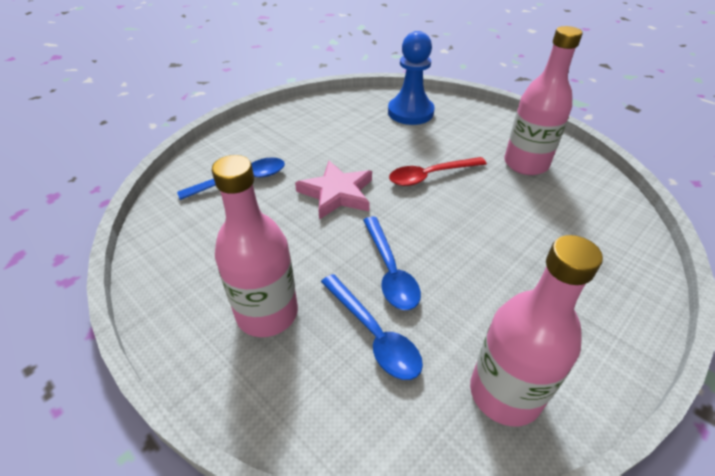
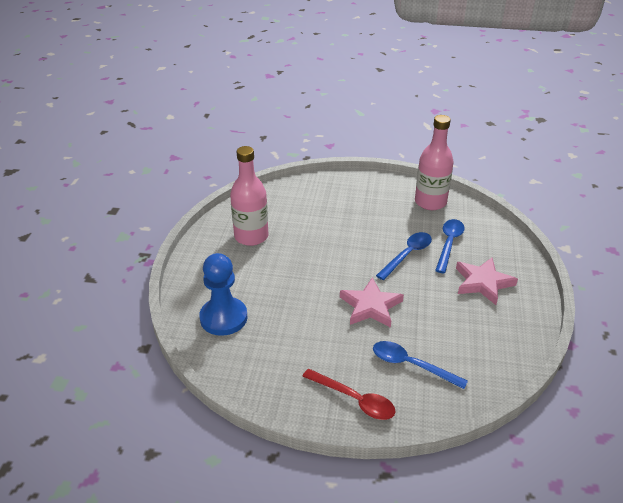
camera: 125 degrees left, 5 degrees down
(267, 313) = (483, 283): pink bottle -> pink star
(430, 176) = (307, 272): red spoon -> red spoon (354, 400)

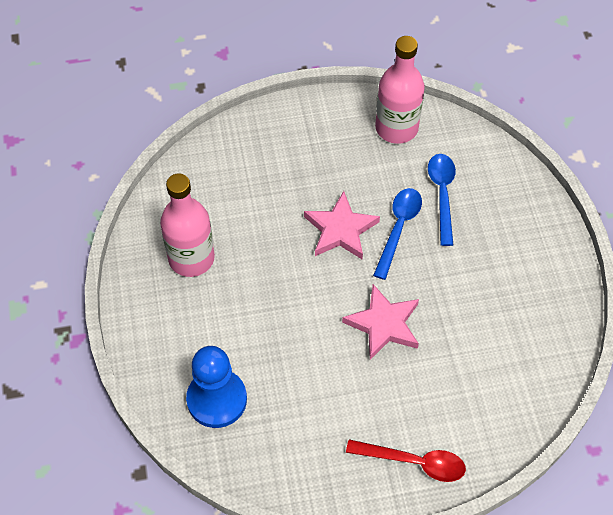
camera: 20 degrees left, 20 degrees up
(411, 365) = (458, 394): blue spoon -> none
(483, 283) = (500, 245): pink star -> pink star (340, 230)

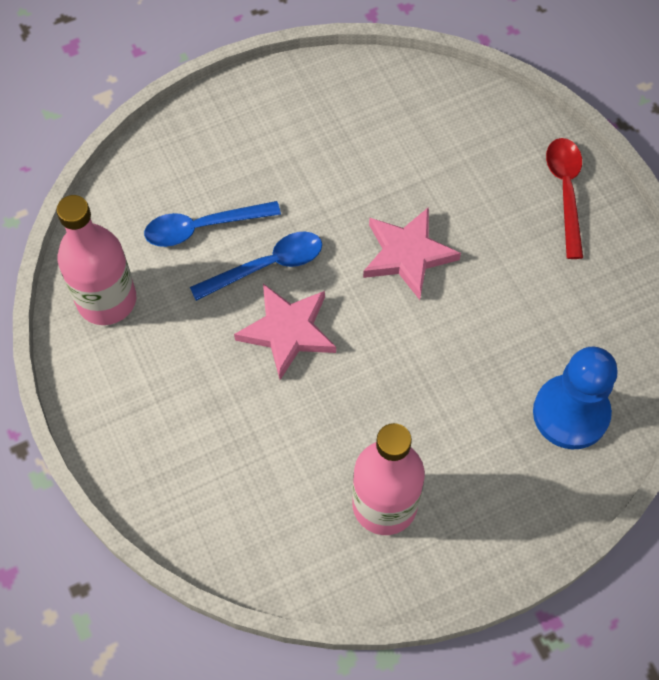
camera: 105 degrees left, 5 degrees up
(398, 228) = (267, 266): blue spoon -> blue spoon turned 150 degrees clockwise

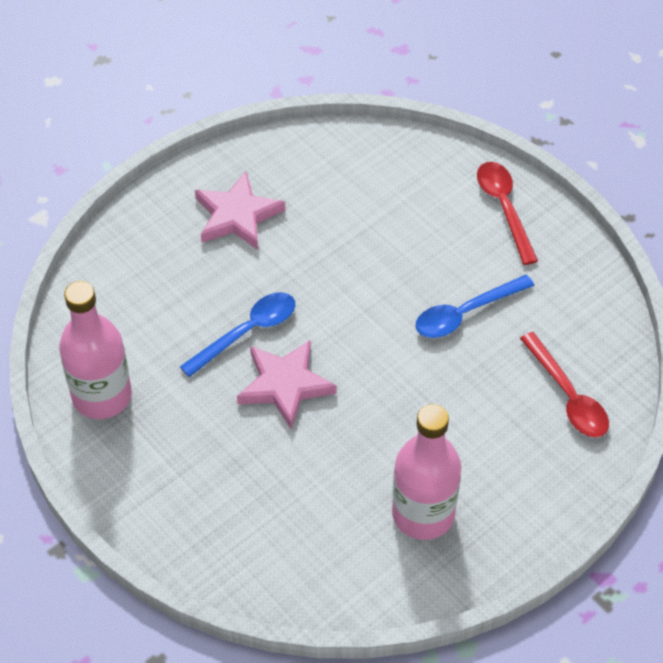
camera: 15 degrees left, 10 degrees down
(202, 227) = (174, 311): blue spoon -> blue spoon (465, 313)
(407, 255) = (376, 294): pink star -> pink star (237, 216)
(570, 413) = (568, 396): blue pawn -> red spoon

